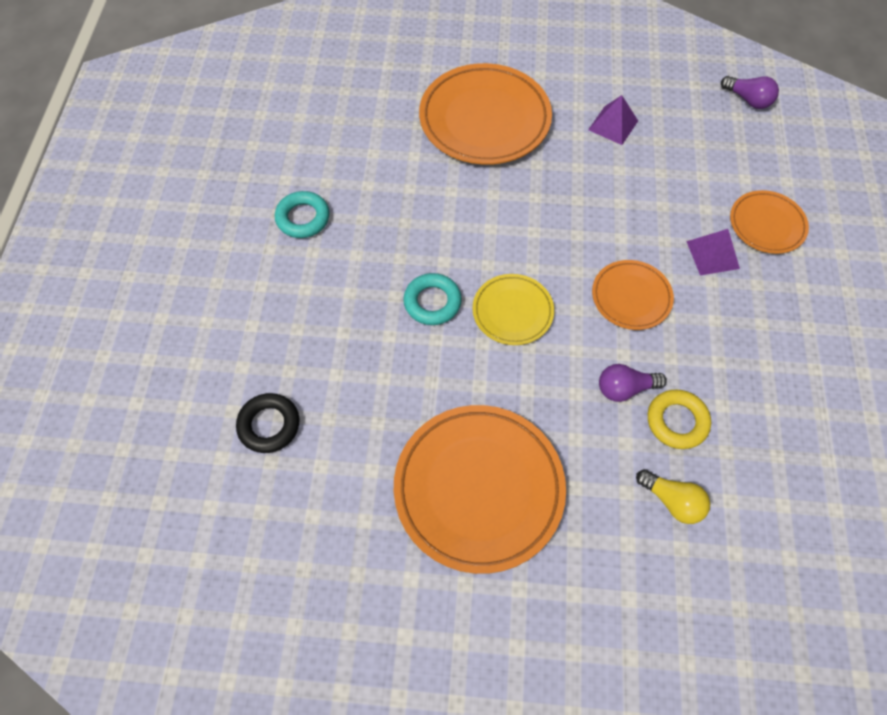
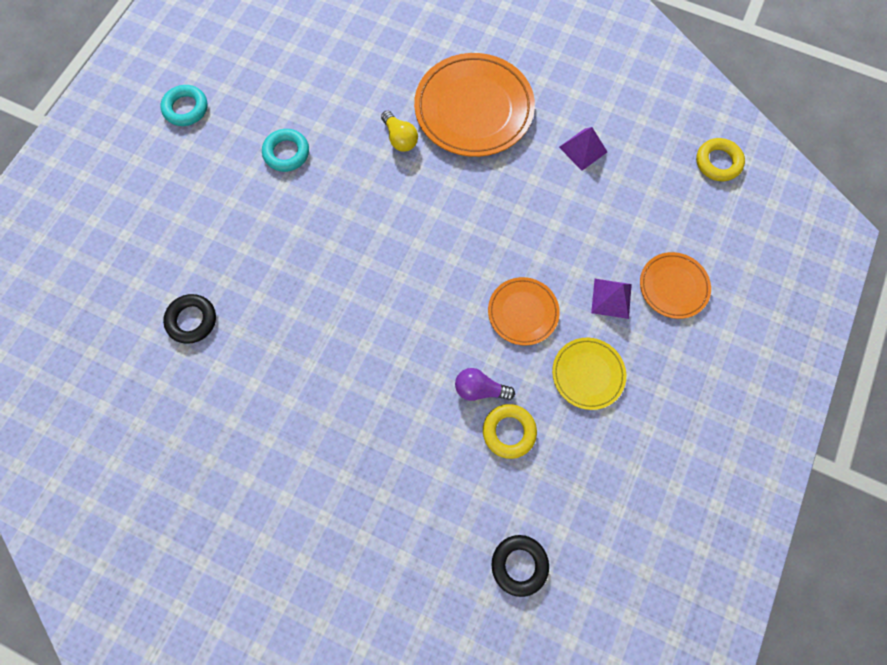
camera: 20 degrees right, 10 degrees up
(432, 302) = (358, 261): turquoise ring -> turquoise ring (186, 108)
(479, 489) = (327, 428): orange plate -> none
(512, 311) = (419, 291): yellow plate -> yellow plate (587, 374)
(672, 501) = (473, 494): yellow light bulb -> yellow light bulb (400, 138)
(748, 100) = (717, 162): purple light bulb -> yellow ring
(757, 557) = (519, 564): none -> black ring

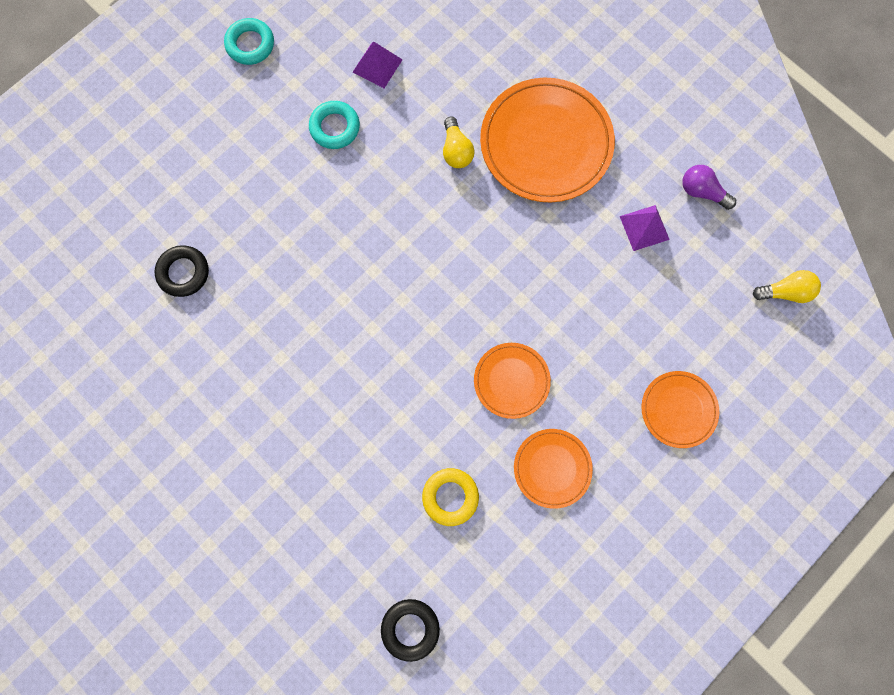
camera: 20 degrees right, 5 degrees up
(480, 389) = (438, 443): purple light bulb -> purple light bulb (702, 192)
(587, 374) = (552, 468): yellow plate -> orange plate
(611, 298) = (608, 399): purple pyramid -> purple pyramid (377, 66)
(717, 162) = (784, 292): yellow ring -> yellow light bulb

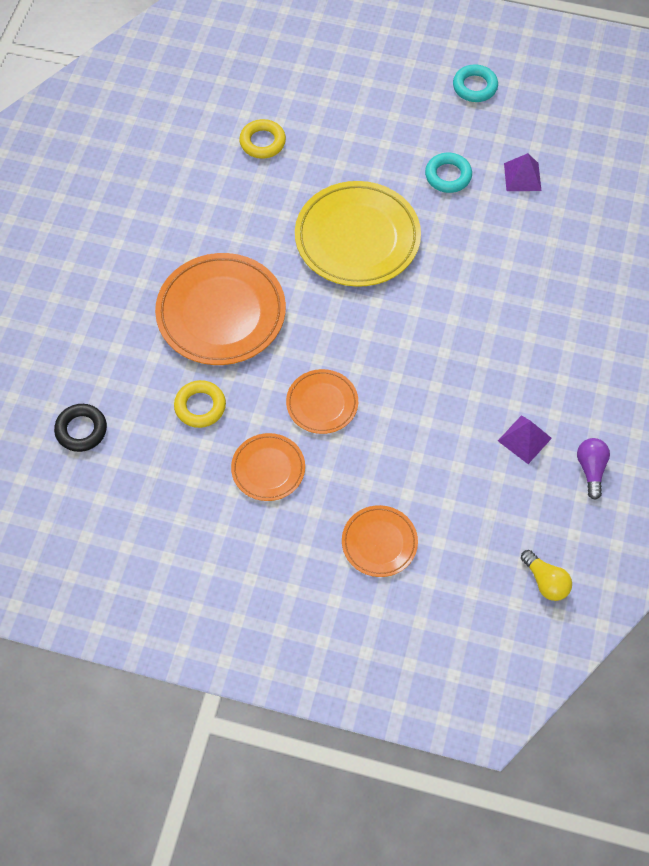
camera: 60 degrees right, 15 degrees down
(184, 273) = (262, 142): black ring -> yellow ring
(352, 247) = (357, 238): none -> yellow plate
(456, 150) = (490, 267): yellow light bulb -> none
(545, 144) = (545, 328): orange plate -> orange plate (221, 313)

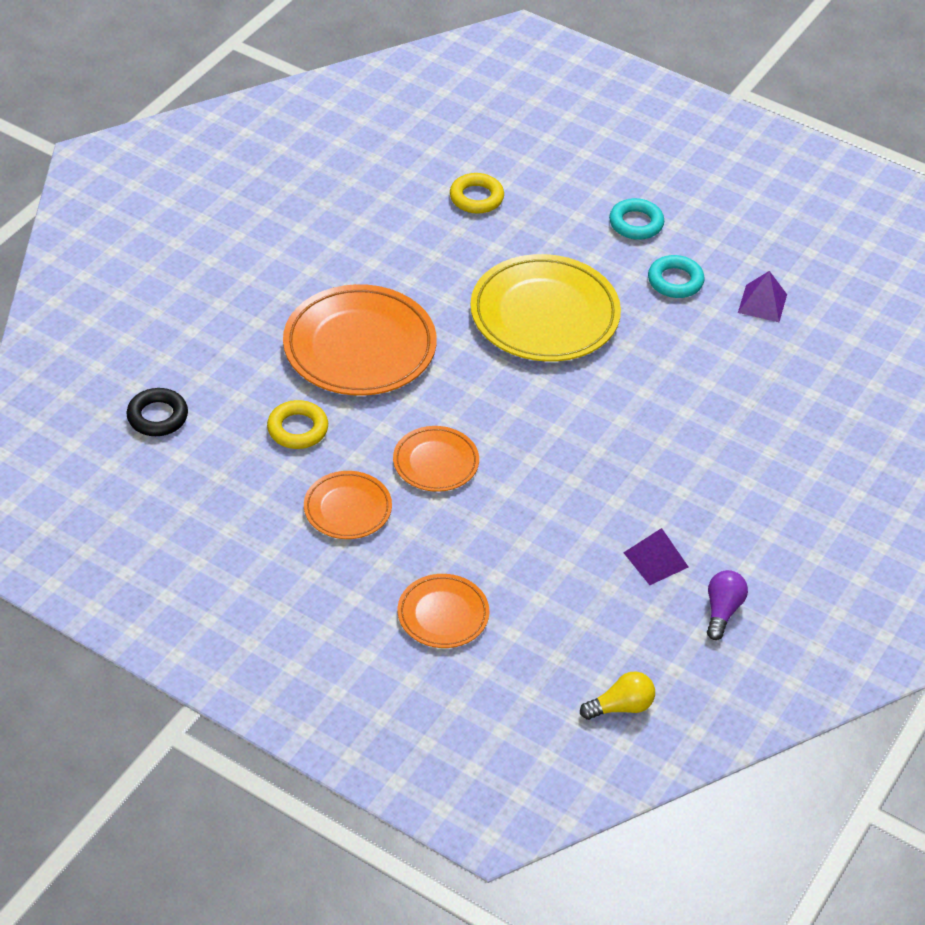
camera: 15 degrees right, 15 degrees down
(475, 87) = (743, 203): turquoise ring -> turquoise ring (636, 223)
(545, 581) = (621, 707): yellow light bulb -> yellow light bulb turned 90 degrees counterclockwise

